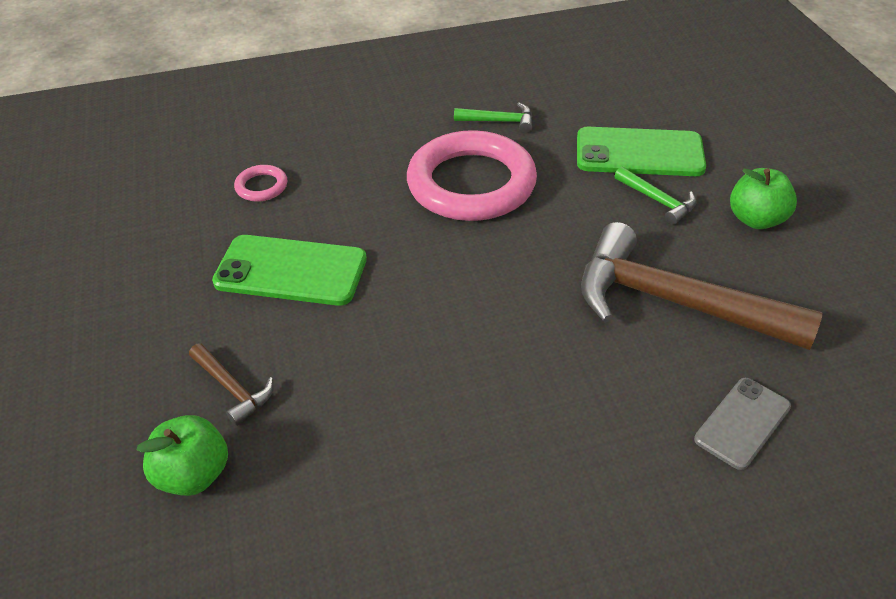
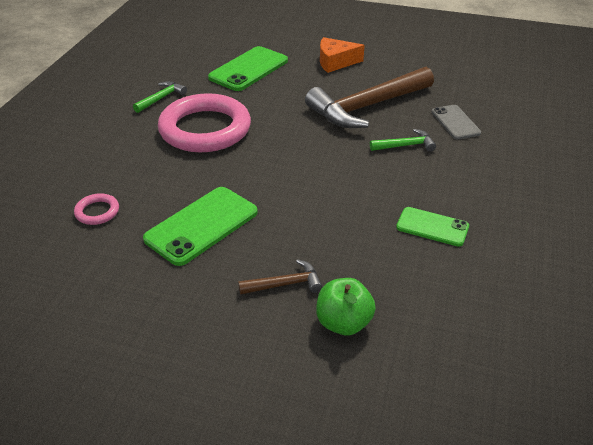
camera: 60 degrees left, 5 degrees down
(442, 495) = (432, 227): none -> green phone
(658, 201) = (292, 80): green hammer -> green hammer (405, 145)
(756, 219) = (335, 62): green apple -> orange cheese

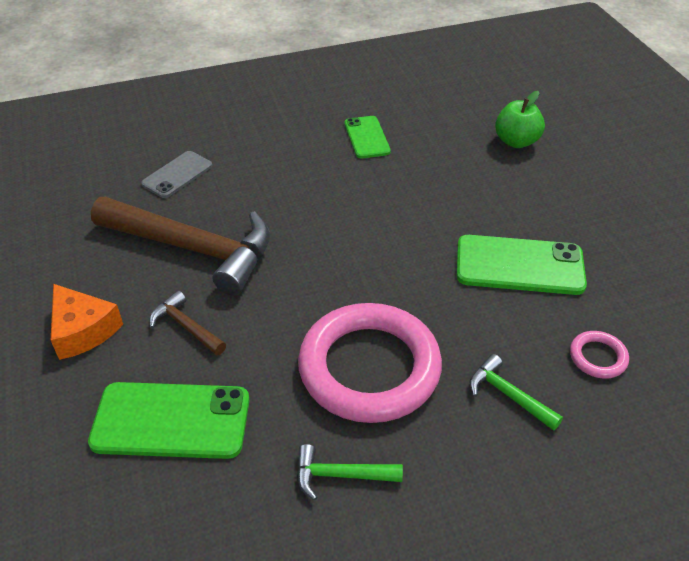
camera: 125 degrees left, 5 degrees up
(285, 284) = (518, 182): brown hammer -> brown hammer (186, 326)
(405, 145) = (254, 191): green hammer -> green hammer (508, 395)

